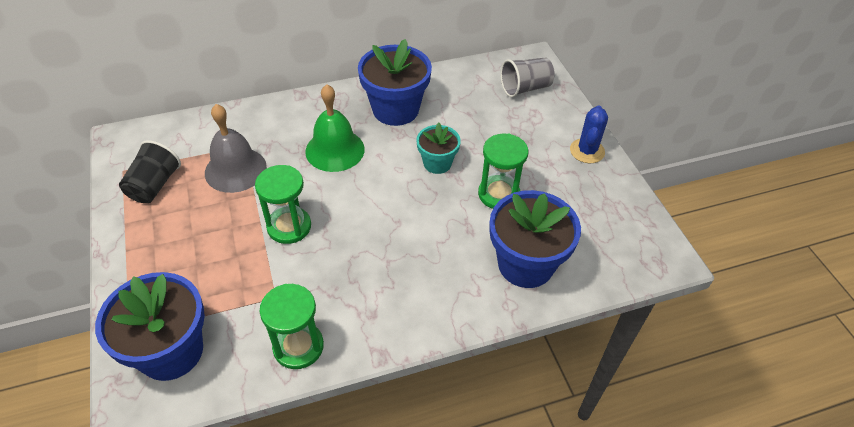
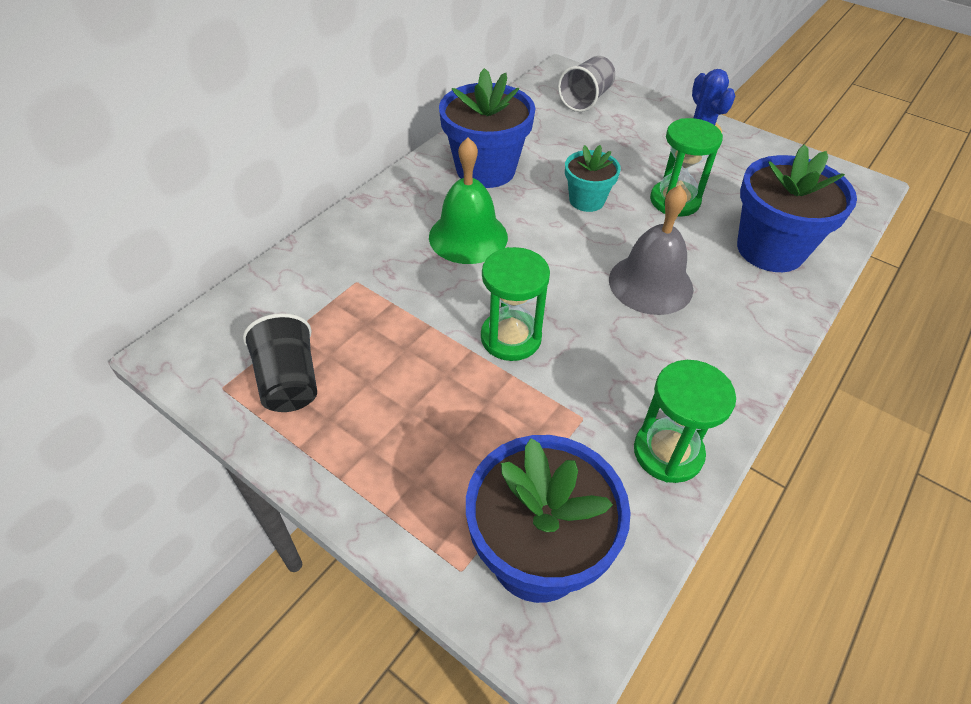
camera: 35 degrees left, 0 degrees up
(235, 169) = (376, 311): grey bell -> grey bell (650, 284)

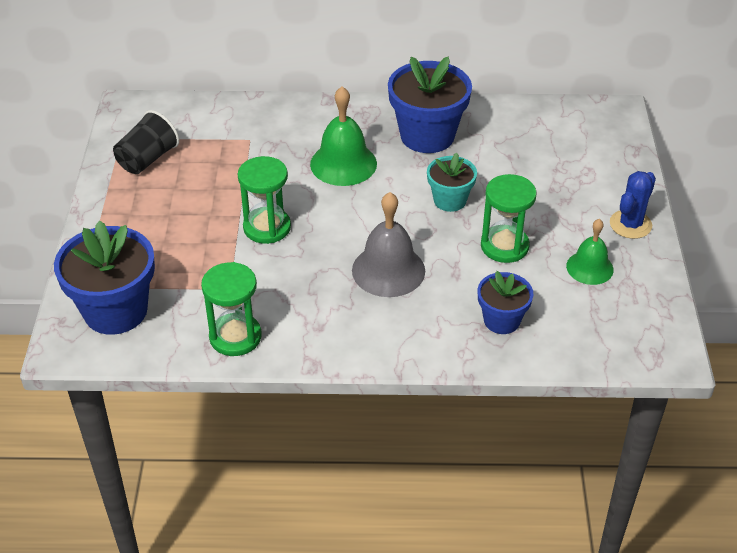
camera: 55 degrees right, 5 degrees down
(585, 99) = (589, 142): grey cup -> none
(737, 172) = (589, 267): none -> green bell
(770, 249) = (501, 320): blue flower pot -> blue flower pot, size x0.57

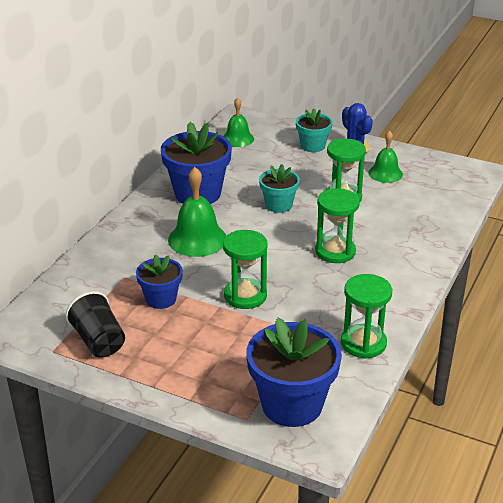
camera: 65 degrees left, 10 degrees down
(388, 270) = (335, 251): grey bell -> green hourglass
(501, 320) = (415, 220): blue flower pot -> blue flower pot (161, 299)
(565, 127) = (238, 139): none -> green bell
(601, 189) = (313, 146): none -> turquoise flower pot

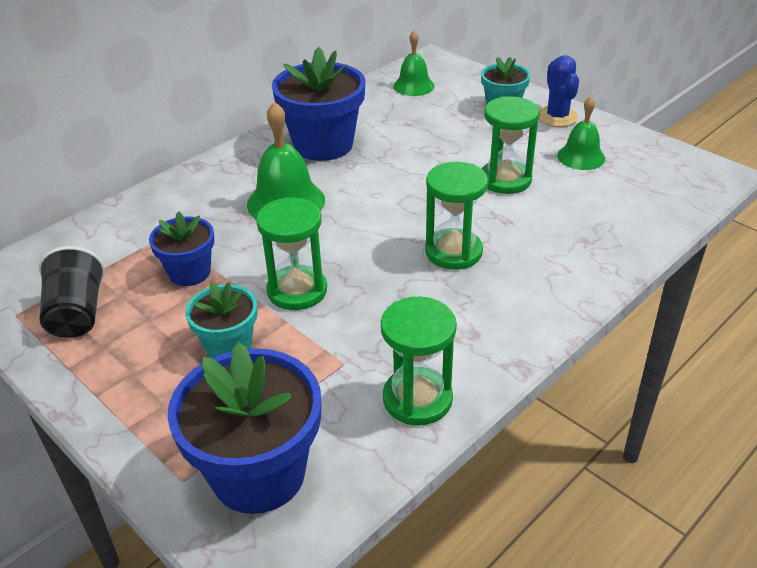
camera: 20 degrees right, 5 degrees up
(278, 205) = (415, 175): turquoise flower pot -> turquoise flower pot (229, 346)

